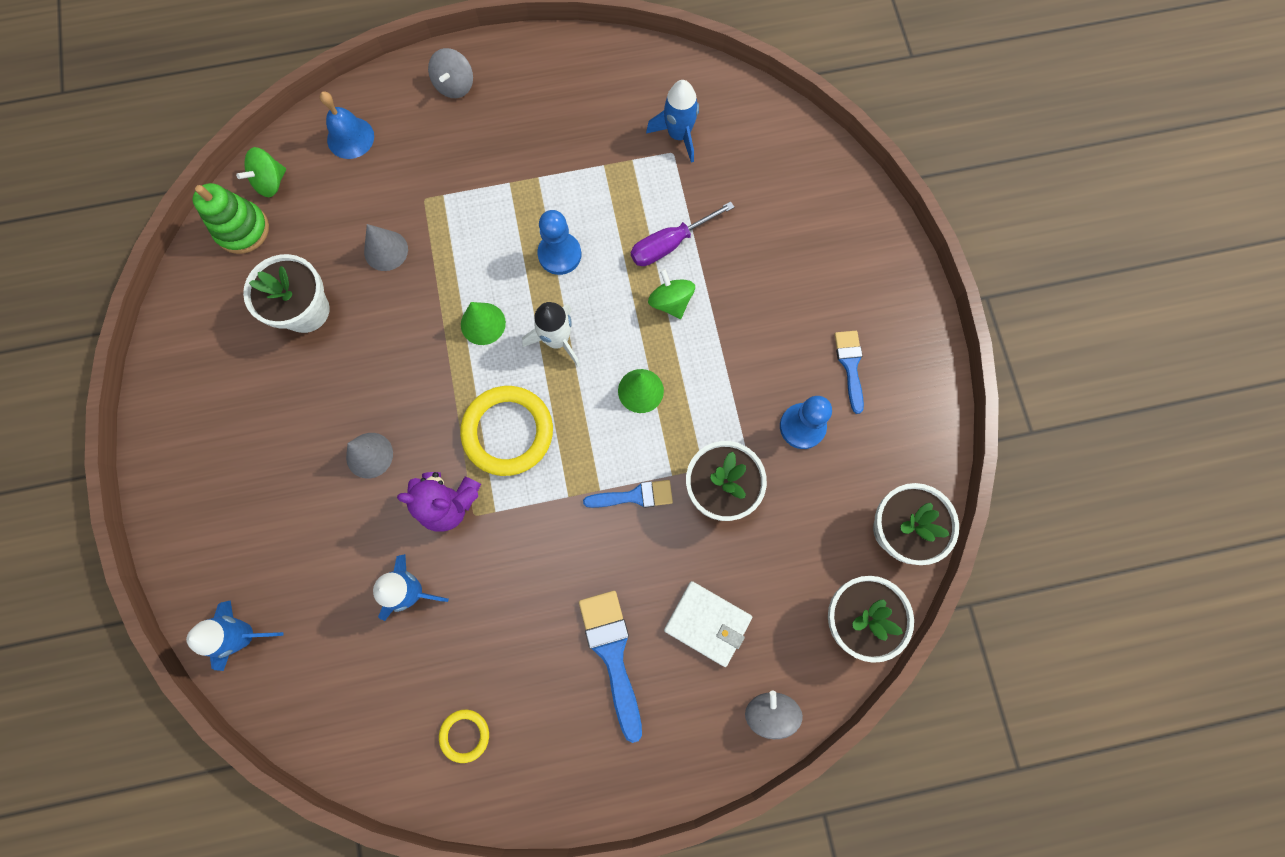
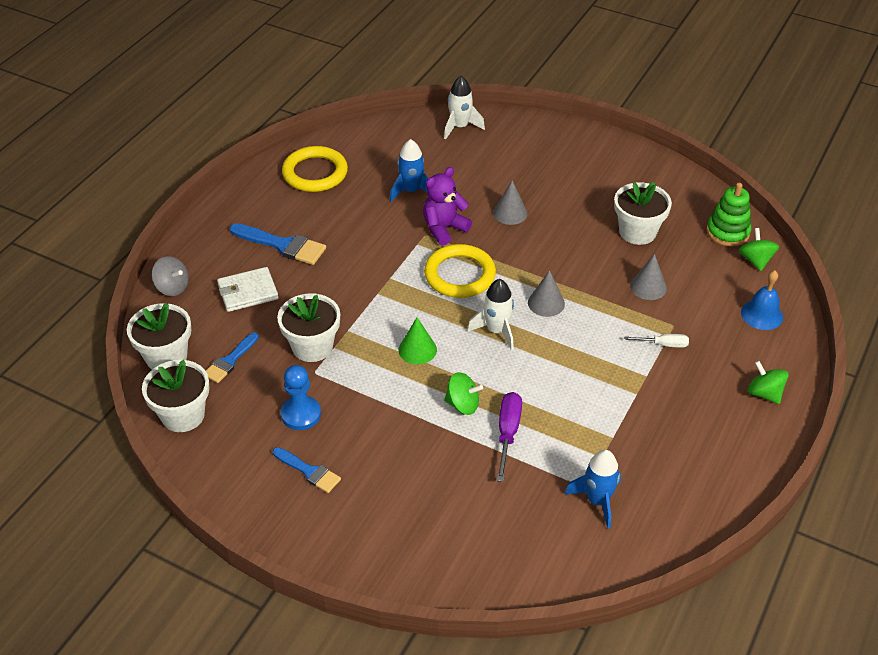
camera: 130 degrees right, 30 degrees down
(244, 634) = (460, 127): blue rocket -> white rocket
(455, 85) = (764, 393): grey spinning top -> green spinning top
(457, 192) = (664, 344): none -> white screwdriver
(465, 735) = (315, 173): yellow ring -> yellow ring, size x2.00
(483, 323) = (546, 303): green cone -> grey cone
(559, 254) = (560, 368): blue pawn -> none
(634, 496) = (355, 306): blue brush -> blue brush (230, 360)

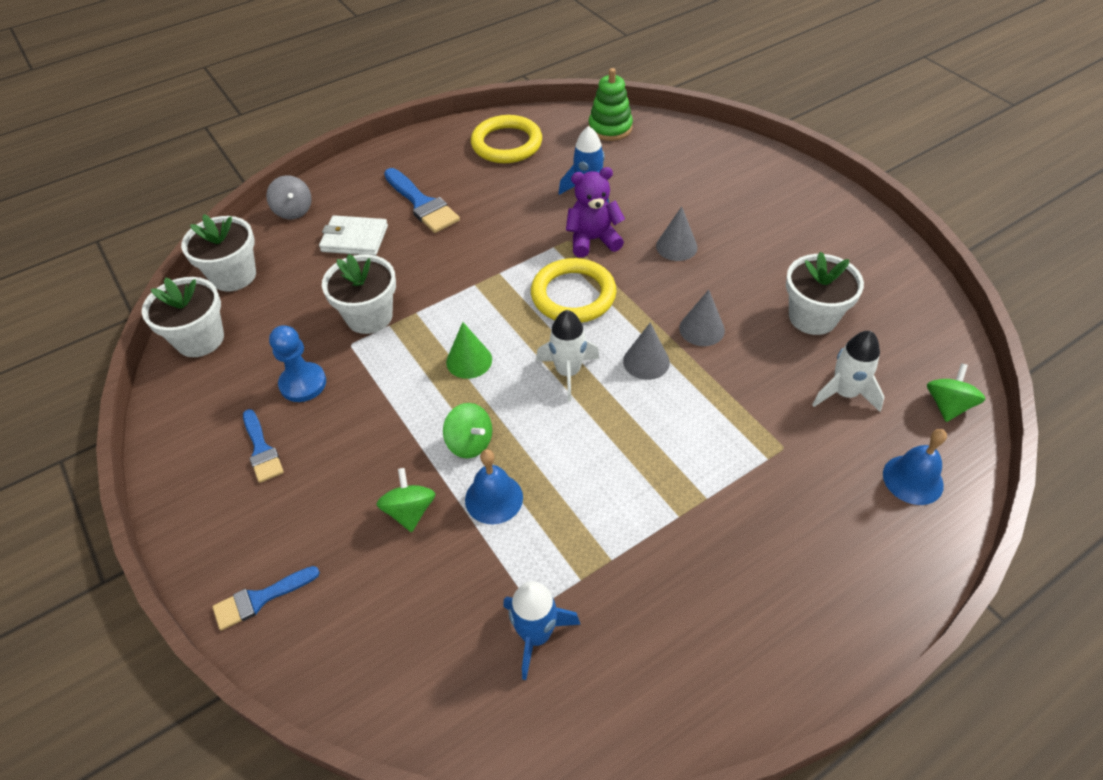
camera: 30 degrees right, 5 degrees up
(230, 360) = (284, 301): blue brush -> blue brush (260, 599)
(460, 127) = (686, 141): white rocket -> white rocket (844, 393)
(507, 433) = (494, 498): purple screwdriver -> blue bell
(648, 287) = (782, 387): grey cone -> grey cone (701, 329)
(664, 344) = (755, 467): white screwdriver -> none
(727, 232) = (931, 356): green stacking toy -> green stacking toy (610, 128)
(764, 393) = (850, 589): green spinning top -> green spinning top (410, 511)

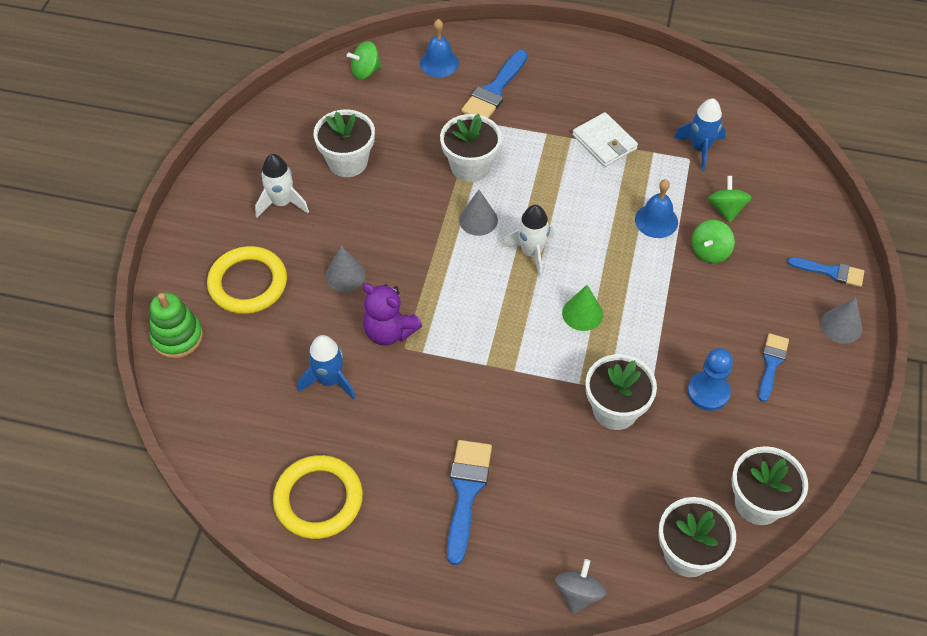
camera: 135 degrees left, 5 degrees up
(354, 239) = (557, 504): white wallet -> white wallet (604, 142)
(470, 443) = (638, 261): green spinning top -> green spinning top (726, 209)
(573, 295) = (460, 301): yellow ring -> yellow ring (248, 283)
(610, 128) = (218, 431): green stacking toy -> green stacking toy (177, 337)
(701, 329) = (418, 210): grey cone -> grey cone (841, 326)
(720, 400) = (470, 166): none -> white flower pot
(820, 499) = (494, 90): none -> blue brush
(844, 393) = (403, 116): white rocket -> white rocket (282, 203)

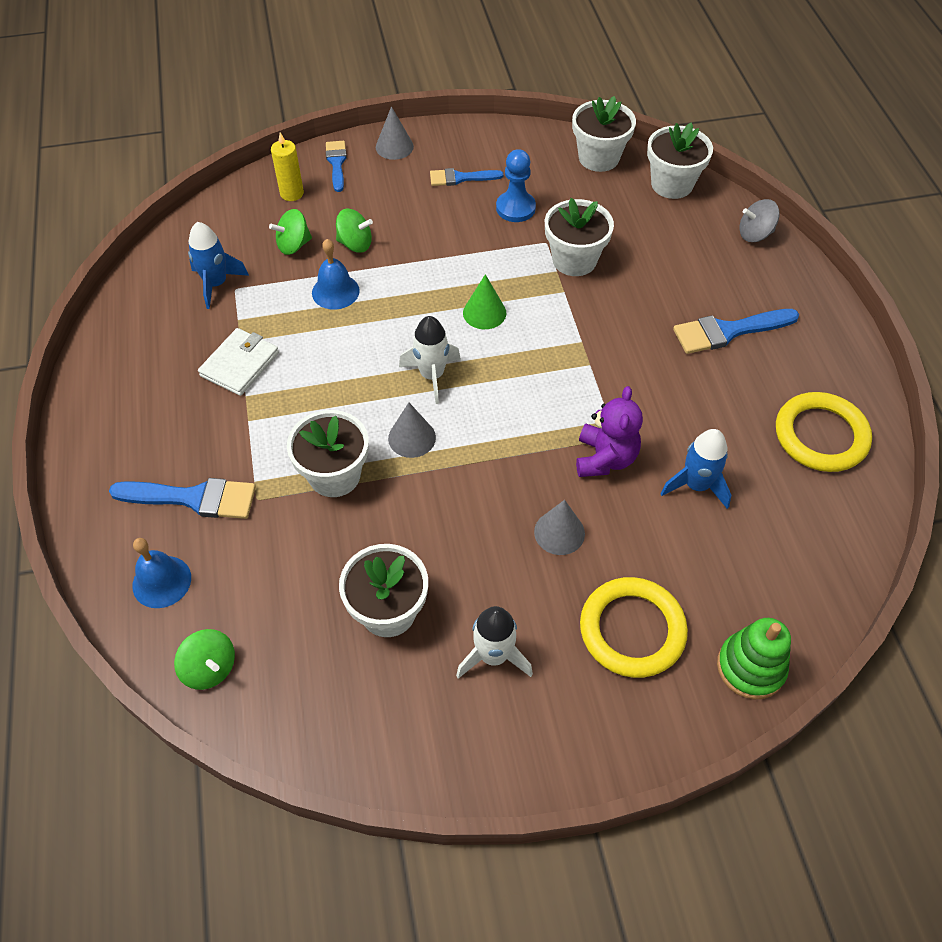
camera: 115 degrees left, 0 degrees up
(798, 226) = (292, 193): none -> yellow candle

